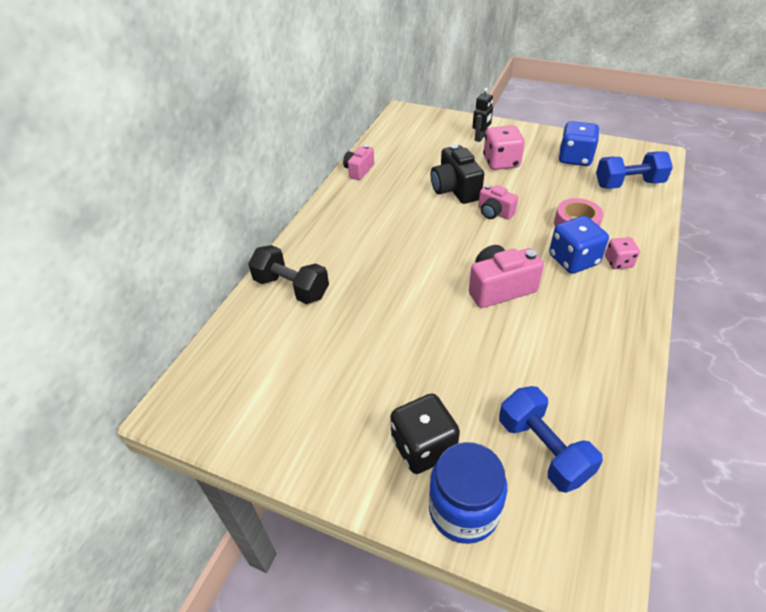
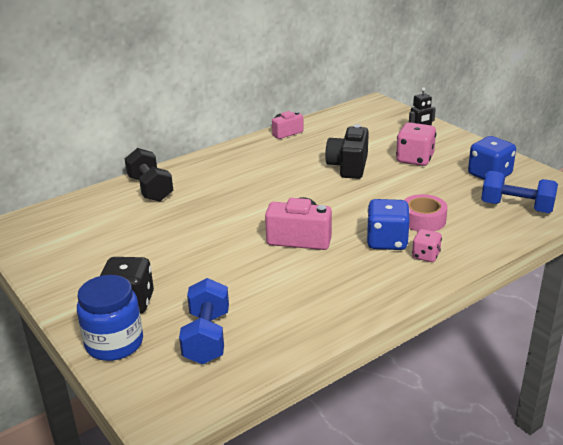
camera: 30 degrees right, 15 degrees down
(494, 212) = (361, 191): pink camera -> none

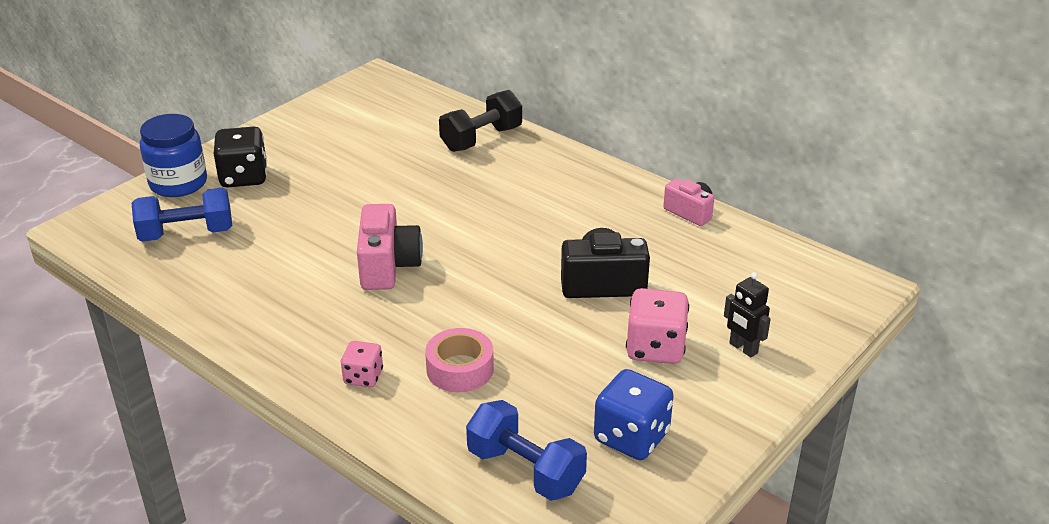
camera: 75 degrees right, 5 degrees up
(387, 241) = (394, 339): blue dice -> none
(516, 207) = (525, 470): blue dumbbell -> blue dumbbell turned 60 degrees counterclockwise

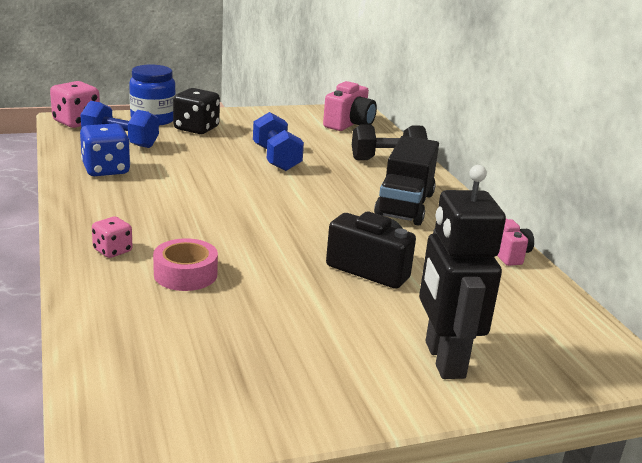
camera: 30 degrees right, 10 degrees down
(388, 266) = (221, 200): pink camera -> pink camera (349, 124)
(525, 470) = (141, 357): blue dumbbell -> blue dumbbell (276, 158)
(555, 193) = (405, 205): none -> black truck
(631, 437) = (257, 376): blue dice -> blue dice (106, 170)
(655, 348) = (361, 326): pink dice -> pink dice (76, 122)
(743, 348) = (443, 360): black robot -> black robot, size x2.03

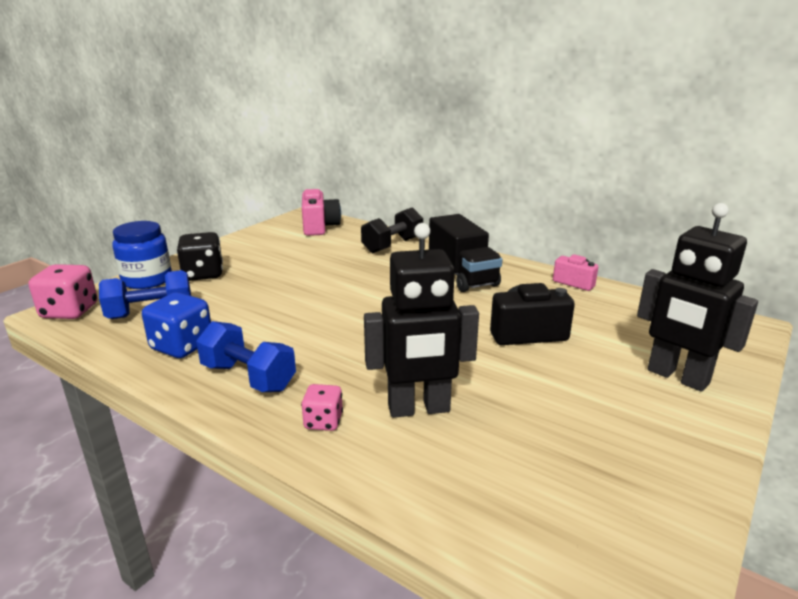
camera: 35 degrees left, 0 degrees up
(185, 274) = (419, 409): pink tape -> black robot
(276, 158) = (314, 275): blue dumbbell -> blue dumbbell (248, 377)

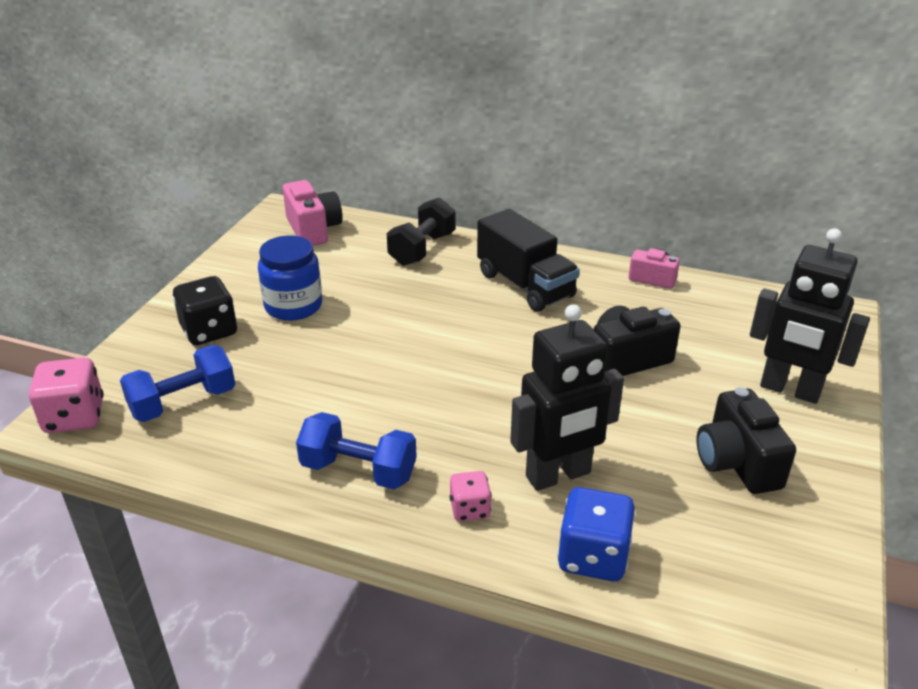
camera: 15 degrees left, 10 degrees up
(147, 280) = (141, 352): blue jar -> blue jar (293, 306)
(182, 346) = (255, 443): blue dice -> blue dice (593, 557)
(600, 427) = (737, 462): none -> black camera

